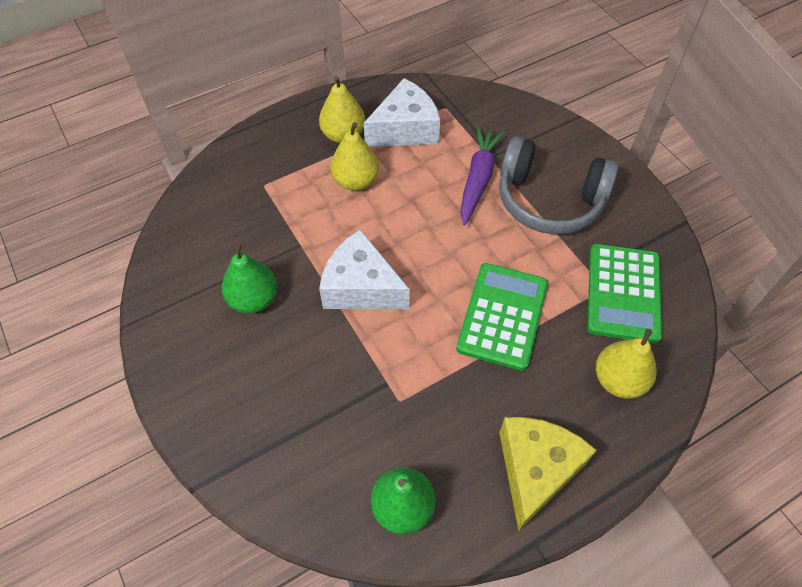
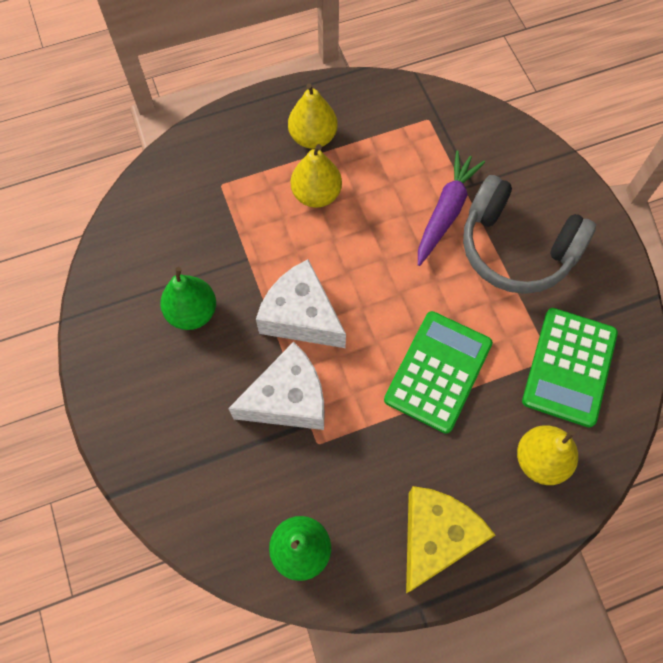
camera: 10 degrees right, 10 degrees up
(405, 129) = (380, 140): white cheese -> white cheese (288, 399)

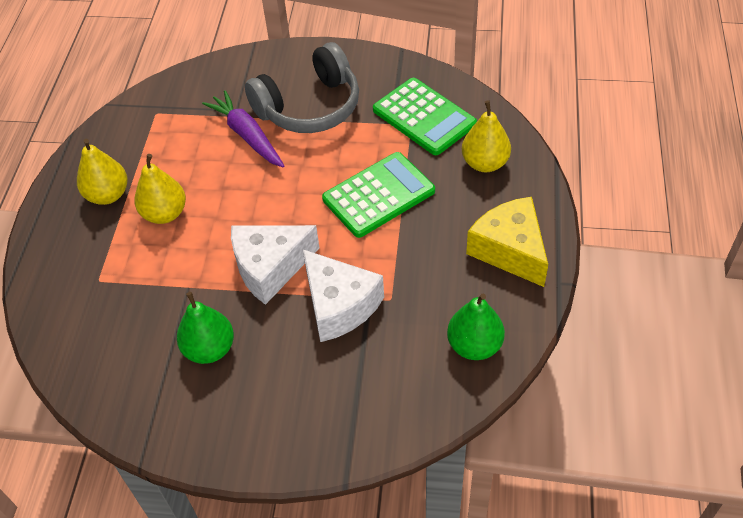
camera: 60 degrees left, 15 degrees down
(288, 399) = (339, 305): white cheese -> white cheese turned 135 degrees clockwise
(438, 371) = (378, 195): green calculator -> green calculator turned 90 degrees clockwise

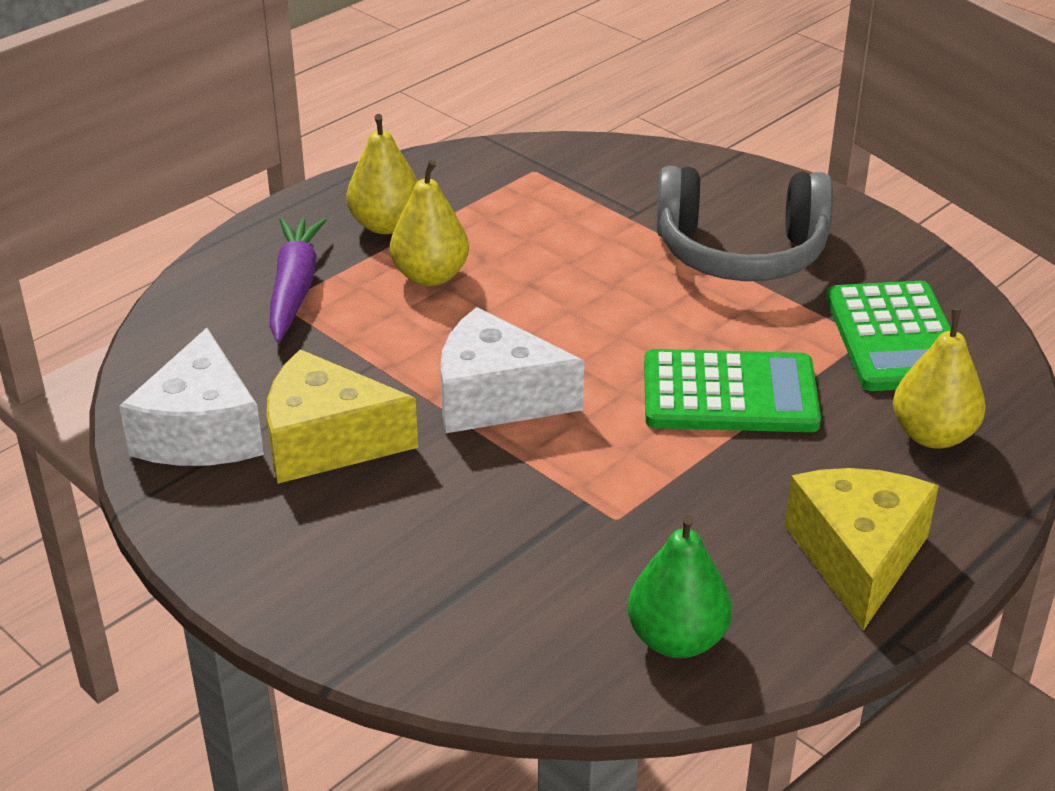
camera: 35 degrees right, 15 degrees down
(209, 349) = (327, 441): green pear -> yellow cheese
(247, 135) = (622, 245): purple carrot -> purple carrot (294, 288)
(339, 305) = (538, 486): white cheese -> white cheese (201, 432)

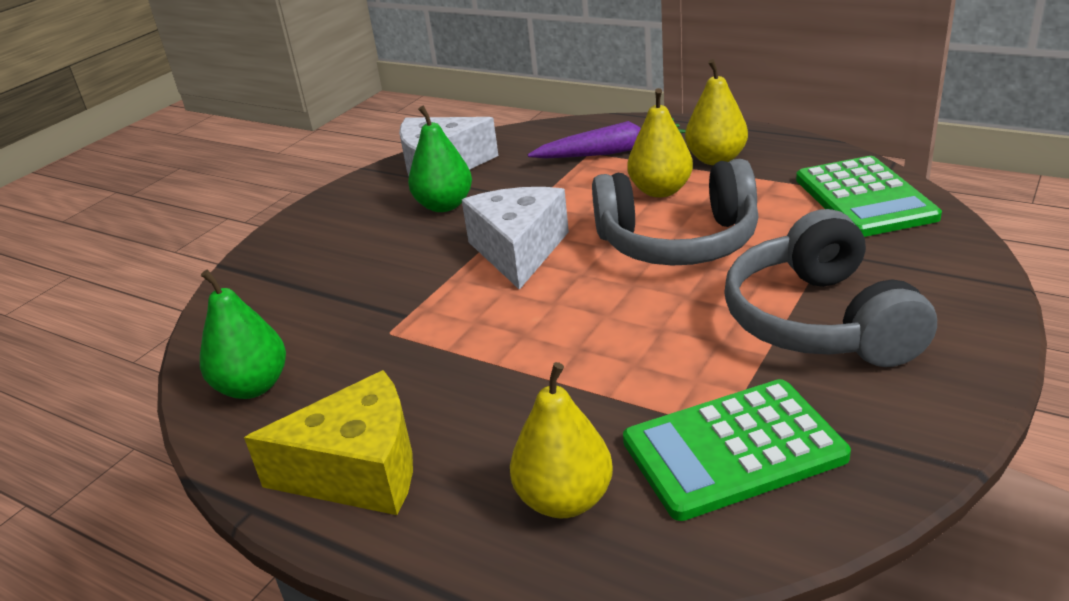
camera: 80 degrees right, 5 degrees down
(327, 441) = (444, 205): yellow cheese -> green pear
(553, 290) = (678, 242): none -> grey headphones
(729, 394) = (575, 356): green calculator -> green calculator (864, 198)

